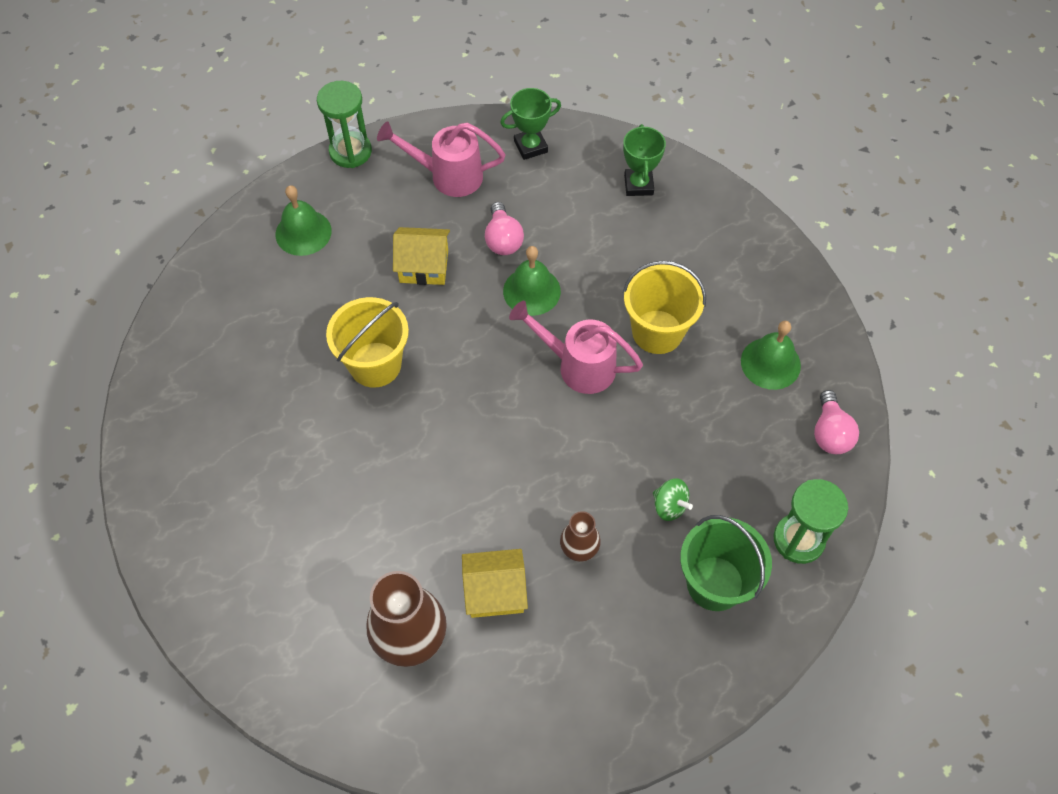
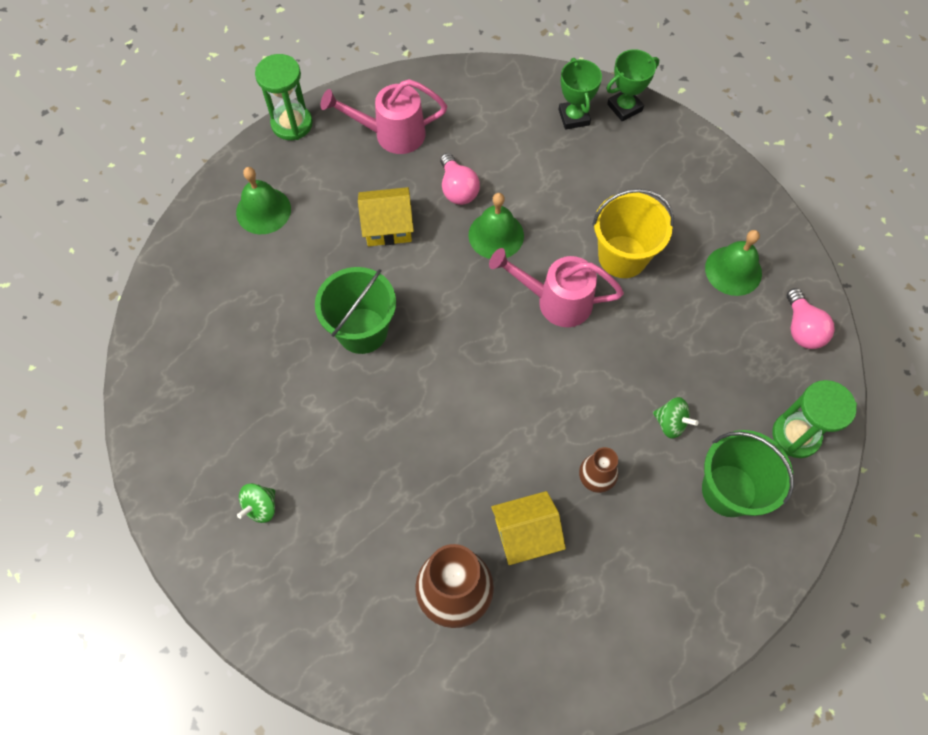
camera: 10 degrees left, 5 degrees up
(237, 520) = (261, 507): none -> green spinning top
(375, 364) = (362, 330): yellow bucket -> green bucket
(530, 146) = (464, 94): green trophy -> green trophy (624, 107)

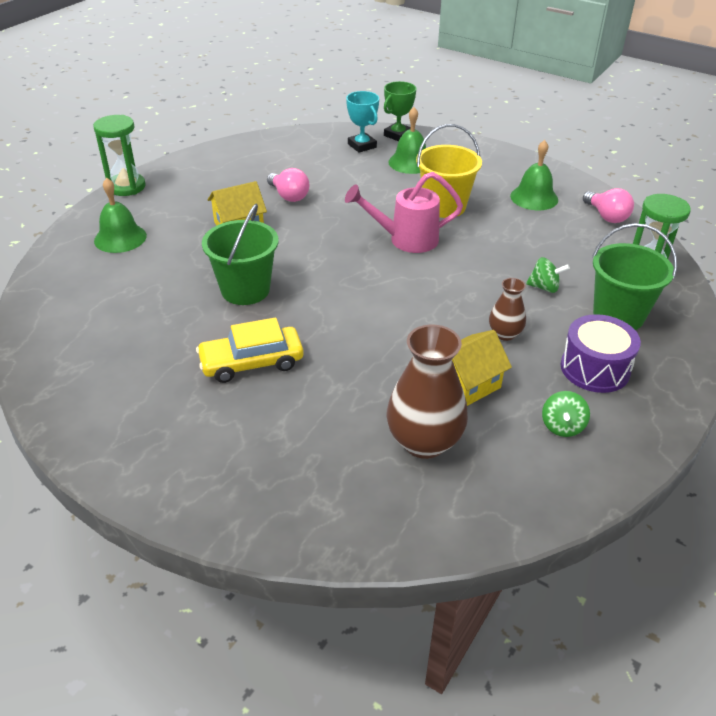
camera: 20 degrees left, 25 degrees down
(261, 507) = (197, 429): green spinning top -> green spinning top (562, 426)
(335, 437) = (251, 362): none -> yellow car
(392, 134) = (218, 178): pink watering can -> none
(496, 235) = (335, 214): green bell -> green bell (410, 162)
(574, 117) = (362, 146): green trophy -> turquoise trophy
(663, 556) = (595, 368): none -> purple drum

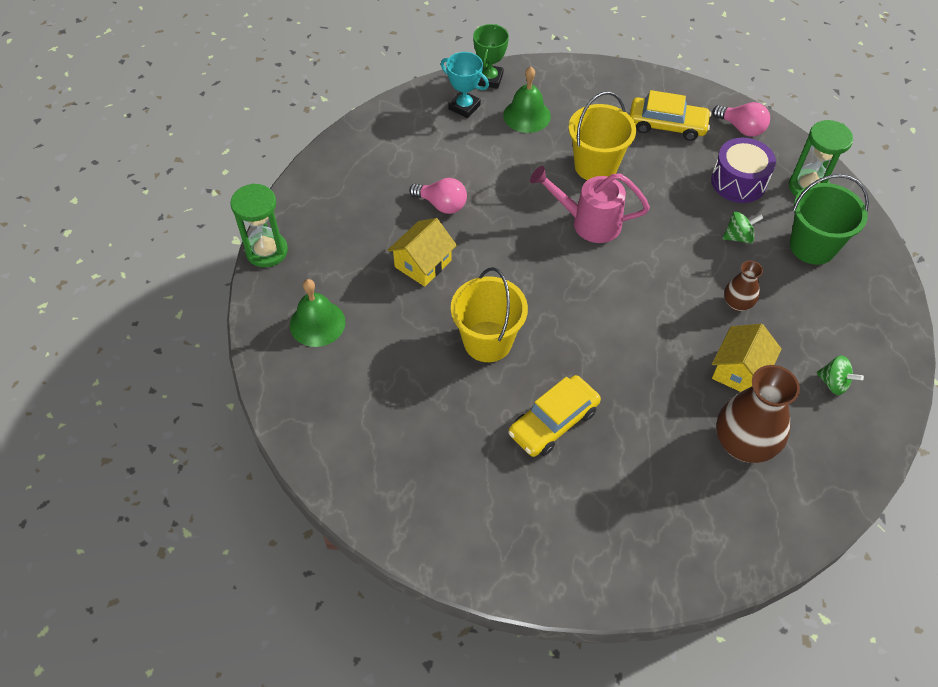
camera: 25 degrees left, 15 degrees up
(245, 290) = (487, 341): green bucket -> yellow bucket
(406, 240) = (589, 222): pink watering can -> pink watering can turned 45 degrees clockwise
(534, 197) = (667, 125): green bell -> yellow car
(562, 426) = (833, 383): green spinning top -> green spinning top turned 45 degrees counterclockwise
(595, 368) = (825, 313): purple drum -> purple drum (738, 182)

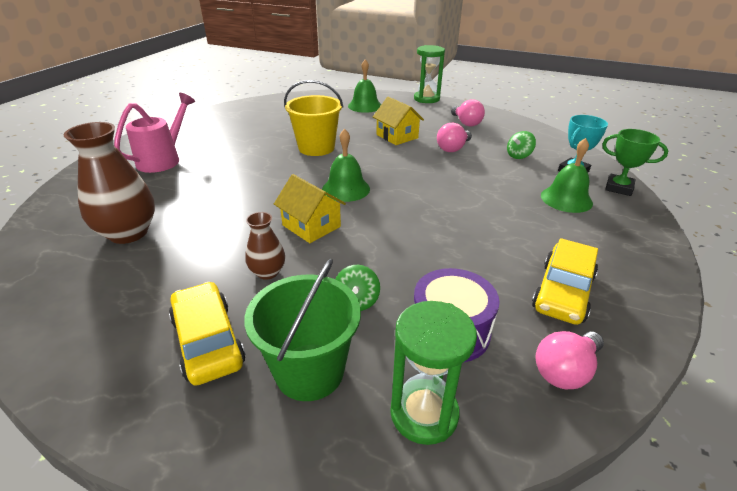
camera: 105 degrees right, 20 degrees down
(355, 198) = (466, 123): none -> pink light bulb
(553, 422) = (234, 159): yellow car -> yellow car (208, 341)
(578, 284) = (346, 189): none -> green bell
(589, 222) = (414, 206): pink watering can -> pink watering can (163, 159)
(595, 166) = (490, 224): yellow bucket -> none
(739, 371) = (194, 251): yellow house -> yellow house (311, 226)
(833, 383) = (118, 313): green spinning top -> green spinning top (518, 156)

